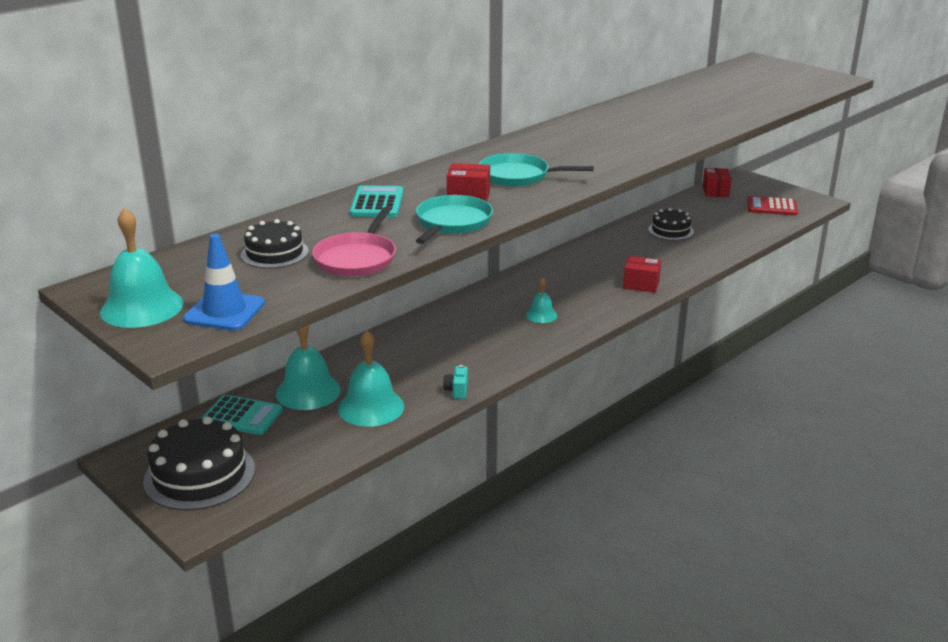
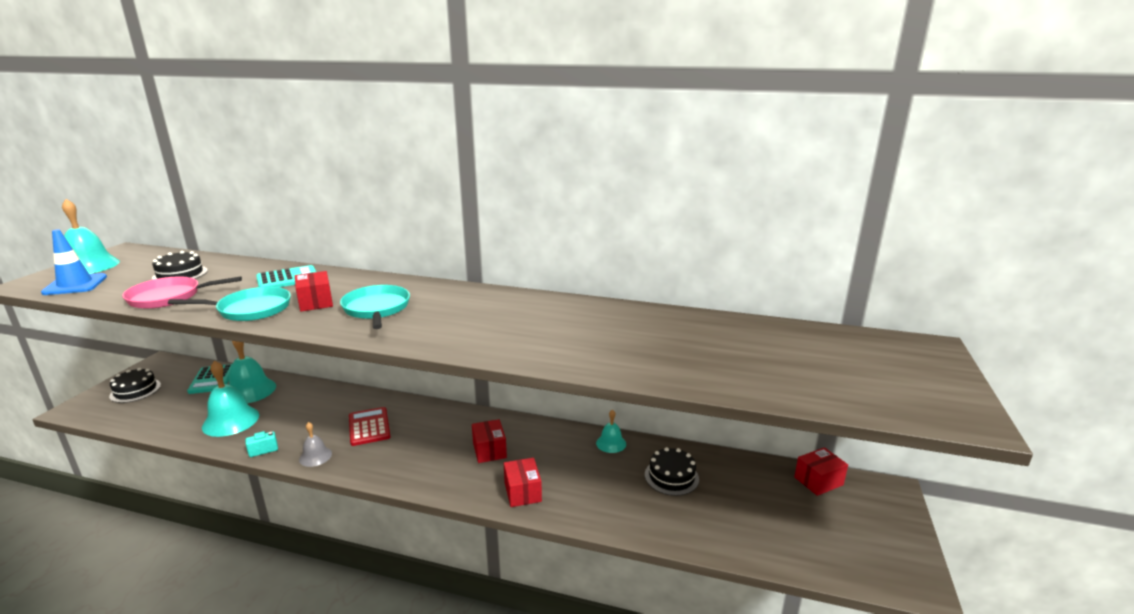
camera: 60 degrees right, 5 degrees down
(199, 475) = (135, 390): black cake -> black cake, size x0.61
(499, 364) = (315, 456): none -> grey bell
(541, 315) = (418, 451): turquoise bell -> turquoise bell (611, 443)
(571, 285) = (489, 450): none -> red box
(771, 207) = (836, 541): red calculator -> red calculator (369, 427)

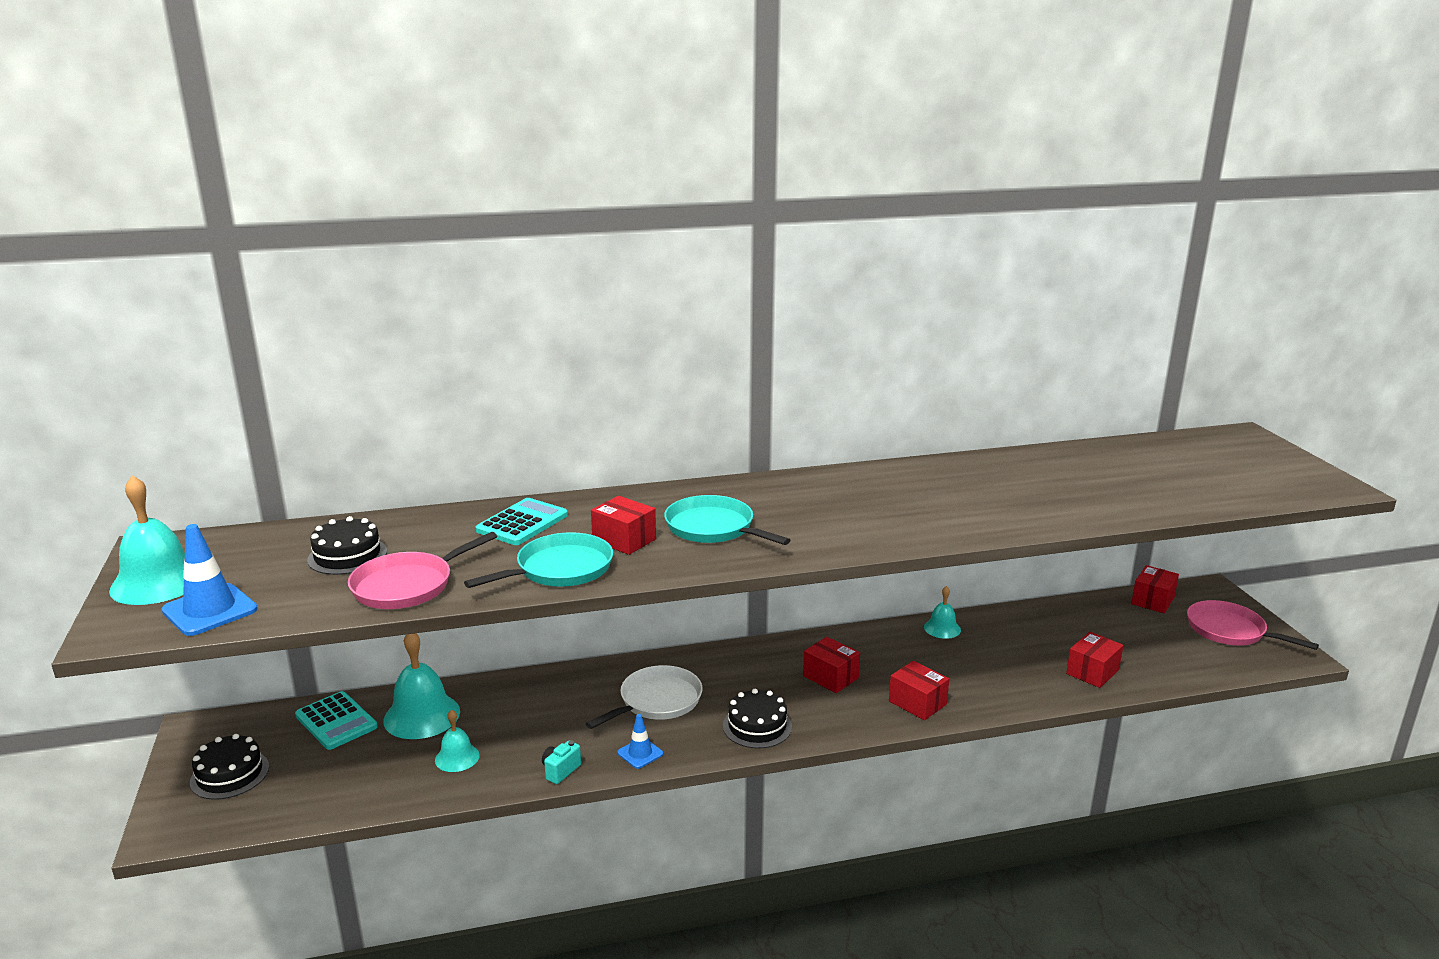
camera: 30 degrees left, 0 degrees up
(231, 421) = (457, 757): turquoise bell -> turquoise bell, size x0.55
(315, 456) = (640, 753): grey bell -> blue traffic cone
(369, 427) = (657, 701): red calculator -> white pan
(671, 477) = (1033, 639): black cake -> black cake (757, 726)
(690, 521) = (1092, 672): none -> red box
(867, 534) = (1229, 630): none -> pink pan

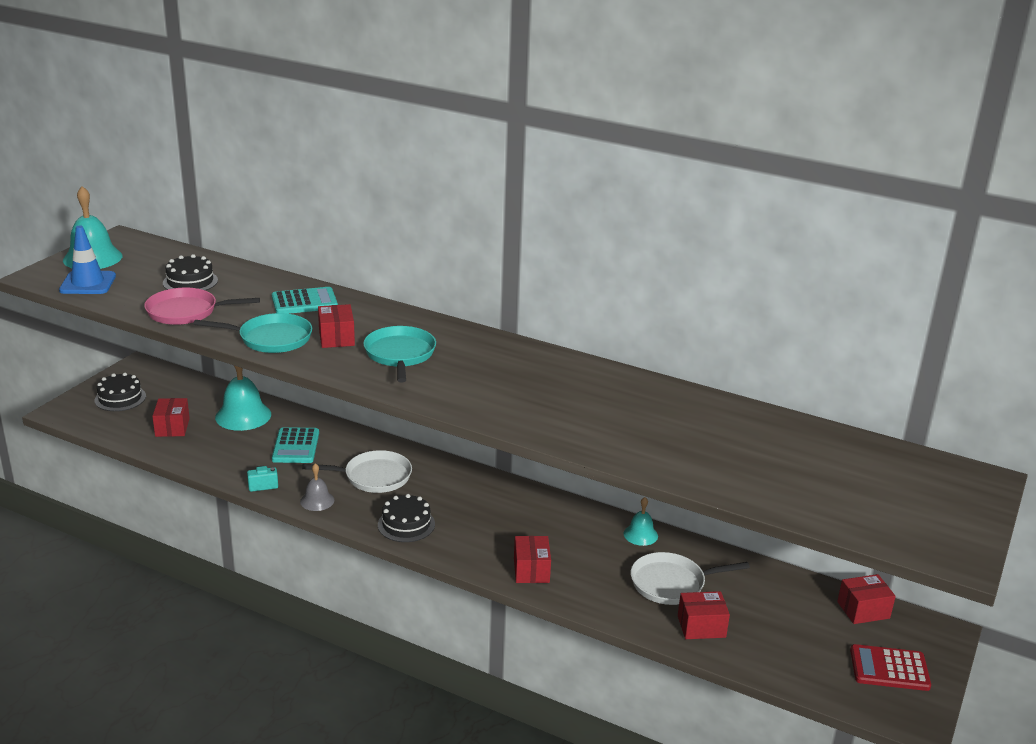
camera: 40 degrees right, 5 degrees up
(336, 721) = (200, 396): turquoise calculator -> turquoise calculator (295, 446)
(457, 757) = (226, 448): turquoise bell -> none
(640, 753) = (317, 500): blue traffic cone -> grey bell
(830, 677) = (503, 522): red box -> red box (172, 427)
(1022, 652) = (671, 583): none -> white pan
(1229, 630) = (889, 668): pink pan -> red calculator

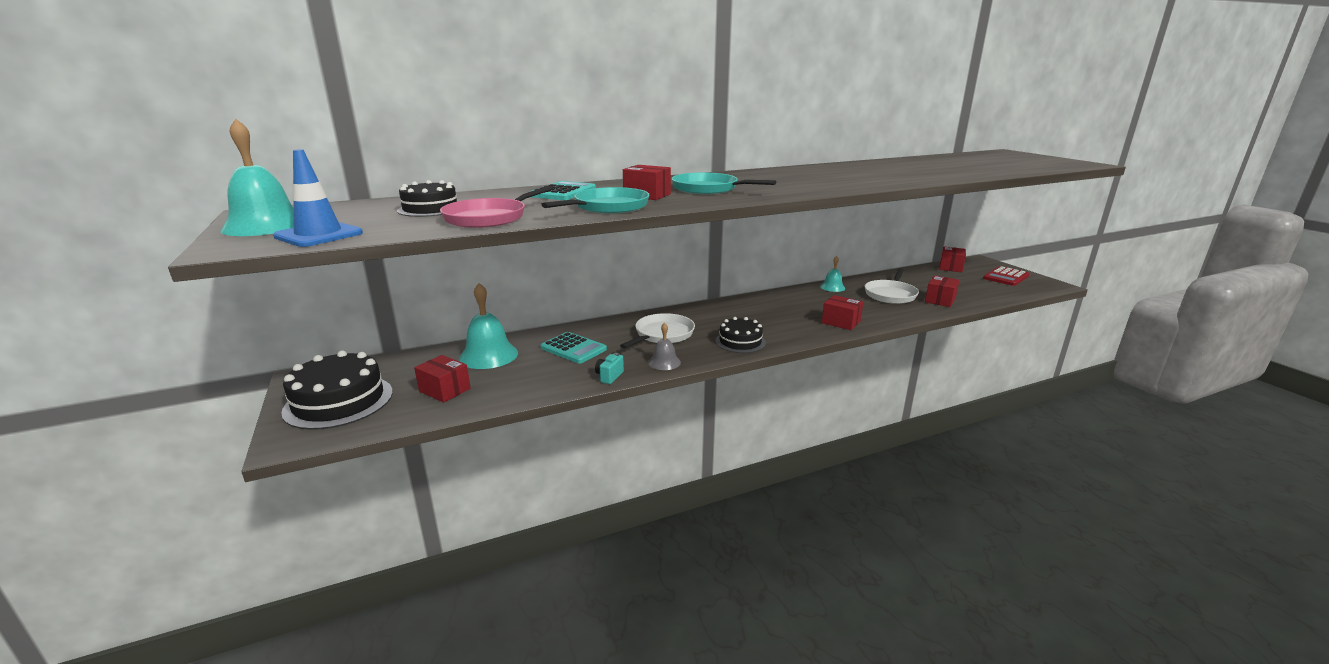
camera: 50 degrees left, 5 degrees down
(120, 398) = (339, 401): black cake -> black cake, size x1.64

